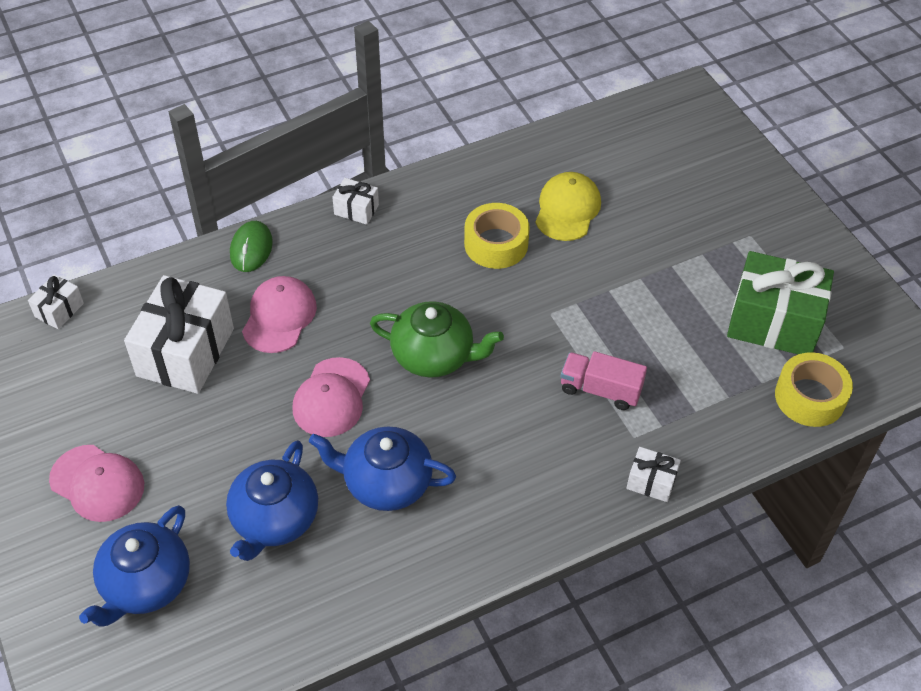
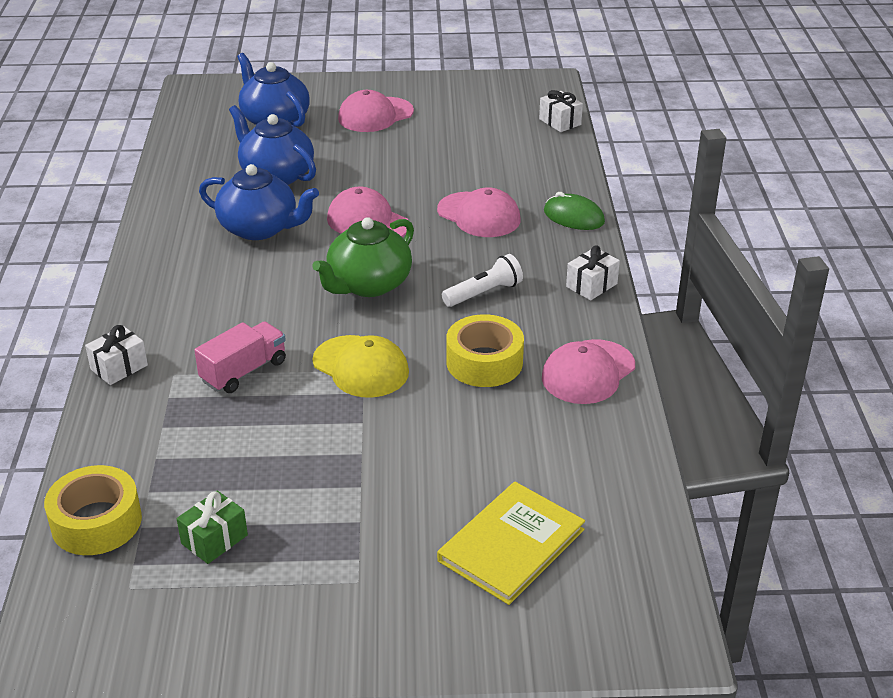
camera: 115 degrees right, 15 degrees down
(185, 352) = (472, 166): white gift -> none
(386, 483) = (260, 228): blue teapot -> blue teapot turned 75 degrees clockwise
(404, 273) = (484, 293): none -> white flashlight
(472, 183) = (588, 372): none -> pink cap
(567, 209) = (503, 432): yellow cap -> yellow cap (361, 367)
(668, 175) = (511, 545): none -> yellow book
(773, 322) = (214, 539): green gift -> green gift, size x0.47

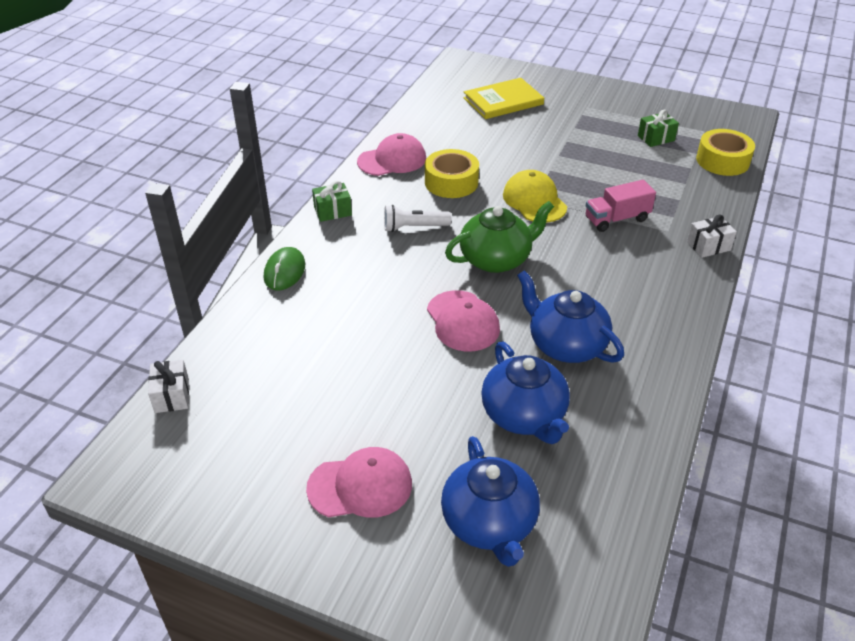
camera: 155 degrees left, 5 degrees up
(479, 215) = (360, 298): pink cap -> none
(573, 217) = (284, 271): green mouse -> green mouse turned 45 degrees clockwise
(591, 285) = (332, 211): white gift -> green gift

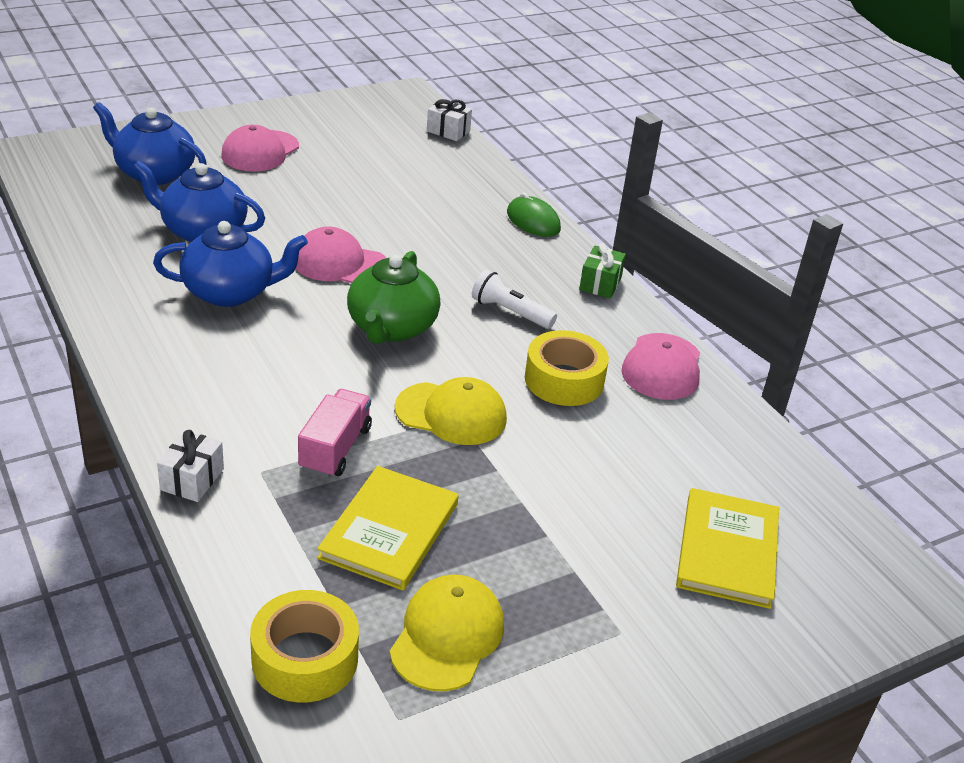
camera: 125 degrees right, 5 degrees down
(414, 227) = (510, 312): white flashlight -> white flashlight turned 90 degrees counterclockwise
(634, 177) = (389, 530): none -> yellow book
(656, 138) = (447, 636): green gift -> yellow cap

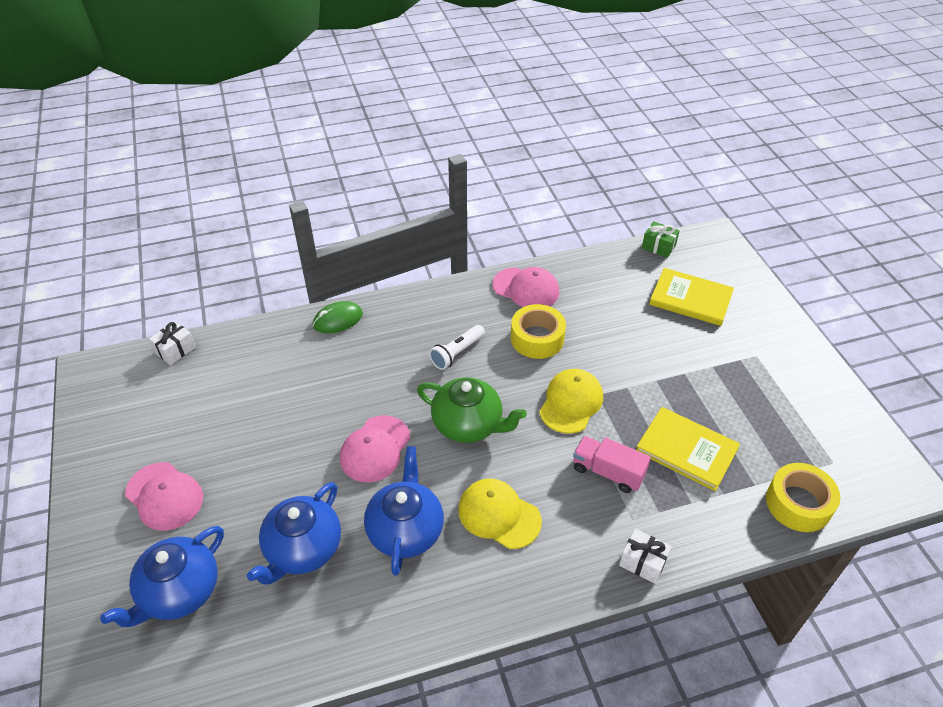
camera: 75 degrees left, 10 degrees up
(447, 636) = (770, 432): yellow cap -> yellow cap (499, 515)
(600, 284) = (428, 299): green gift -> green gift (658, 247)

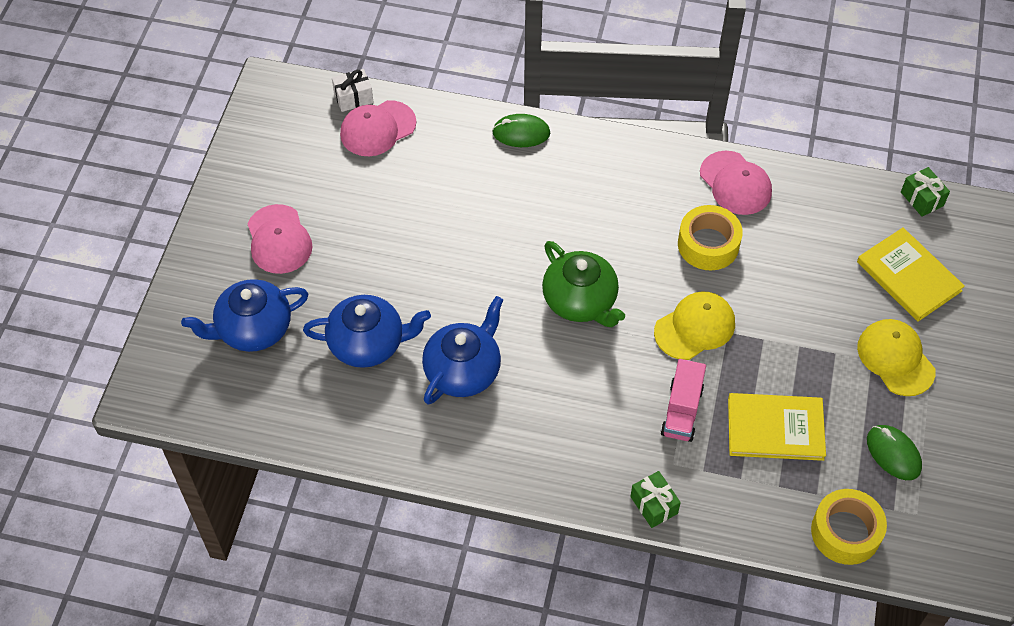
camera: 30 degrees right, 10 degrees up
(303, 549) = (368, 343): blue teapot -> blue teapot turned 150 degrees counterclockwise
(375, 449) = (480, 283): pink cap -> pink cap (377, 129)
(457, 353) = (616, 223): white flashlight -> none
(499, 515) = (553, 399): yellow cap -> yellow cap (895, 359)
(608, 472) = (681, 411): pink truck -> pink truck turned 135 degrees counterclockwise
(642, 562) = (654, 505): white gift -> green gift
(686, 450) = (775, 428): yellow book -> yellow book turned 60 degrees counterclockwise
(781, 426) = (893, 454): none -> green mouse

